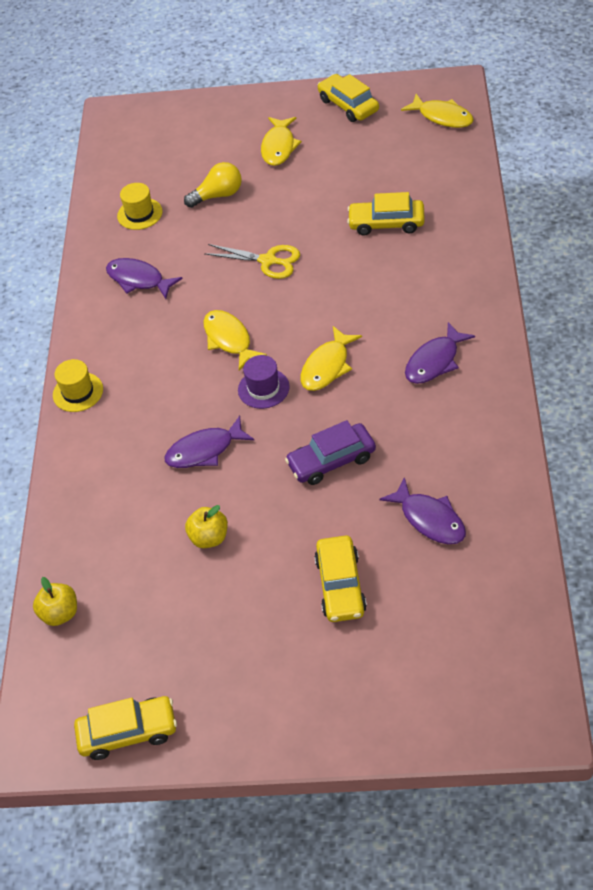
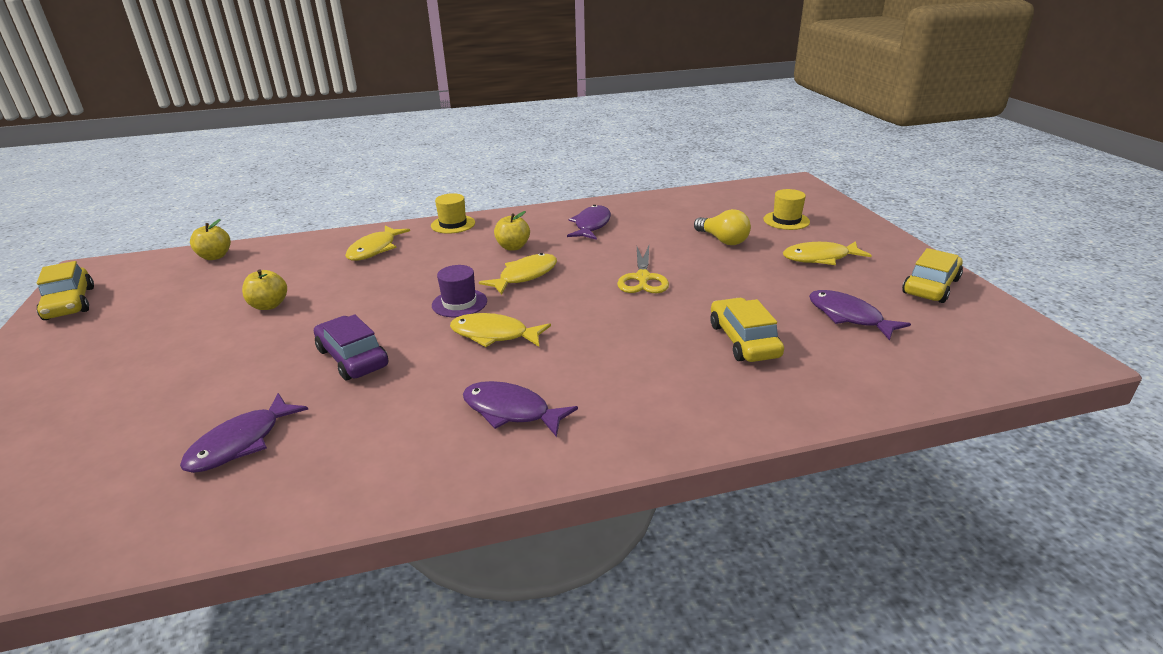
camera: 70 degrees right, 20 degrees down
(140, 214) = (675, 212): yellow hat -> yellow hat (786, 220)
(162, 344) = (513, 247): none -> yellow apple
(204, 450) = (379, 286): purple fish -> purple fish (848, 316)
(340, 585) = (170, 389): yellow car -> none
(442, 117) = (984, 355): yellow fish -> yellow fish (375, 249)

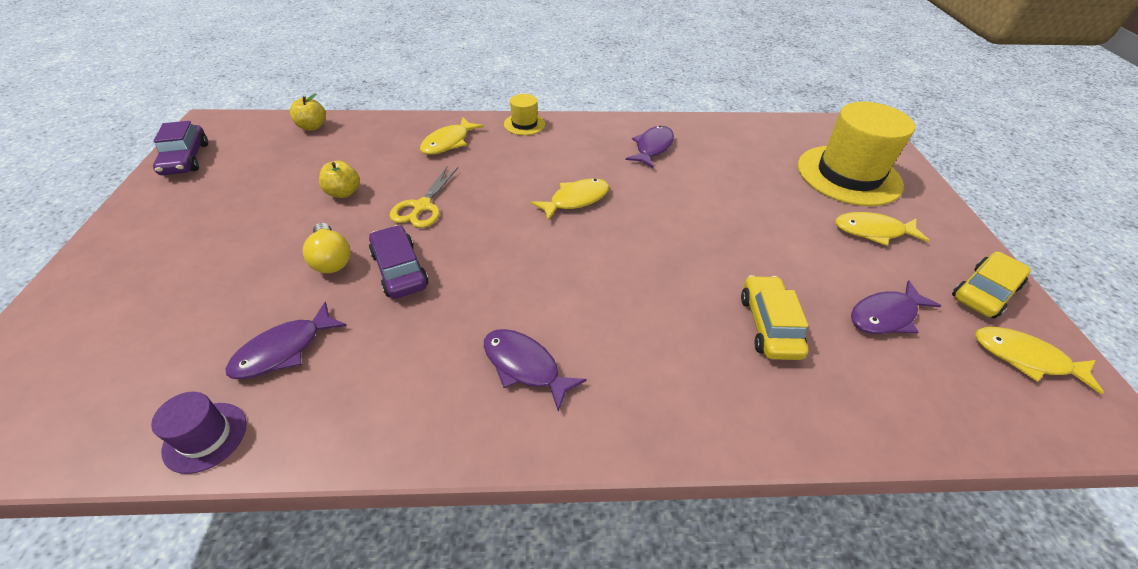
camera: 10 degrees right, 15 degrees up
(70, 303) = (186, 159): yellow car -> purple car
(459, 303) = (508, 222): purple hat -> purple hat (205, 437)
(494, 335) = (531, 268): yellow fish -> yellow fish (1025, 358)
(513, 247) = (572, 162): yellow apple -> none
(642, 278) = (686, 224): yellow scissors -> yellow scissors (422, 206)
(723, 240) = (777, 190): yellow light bulb -> yellow light bulb (331, 259)
(786, 220) = (848, 175): yellow hat -> yellow hat, size x2.20
(848, 316) = (885, 315): purple fish -> purple fish turned 90 degrees counterclockwise

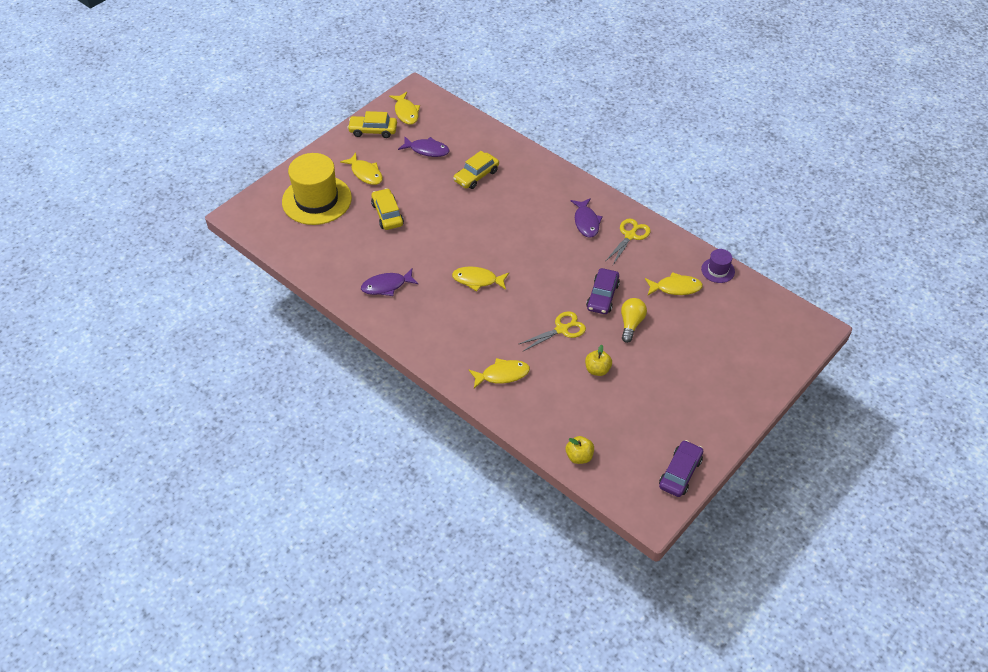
camera: 135 degrees left, 5 degrees up
(284, 350) = (675, 288): purple fish -> yellow fish
(427, 393) = (630, 236): none -> yellow scissors
(524, 124) = (436, 360): yellow hat -> none
(767, 205) = (387, 214): none -> yellow car

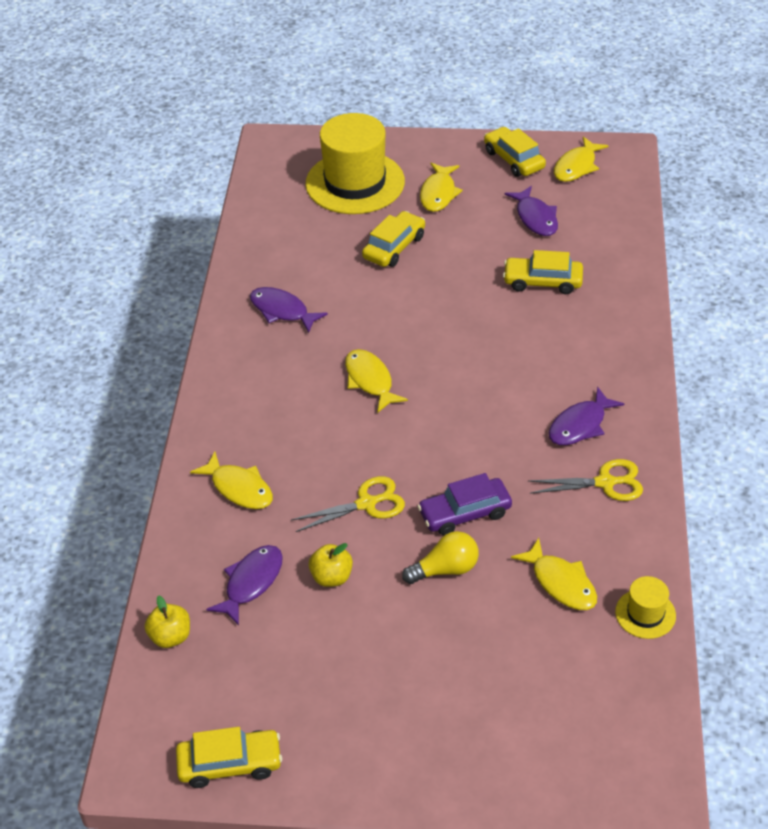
camera: 55 degrees right, 5 degrees down
(562, 329) = (366, 504): yellow scissors -> yellow scissors turned 45 degrees counterclockwise
(572, 404) = (251, 582): none -> purple fish
(680, 473) = (230, 764): purple car -> yellow car
(718, 270) = (645, 614): purple hat -> yellow hat

